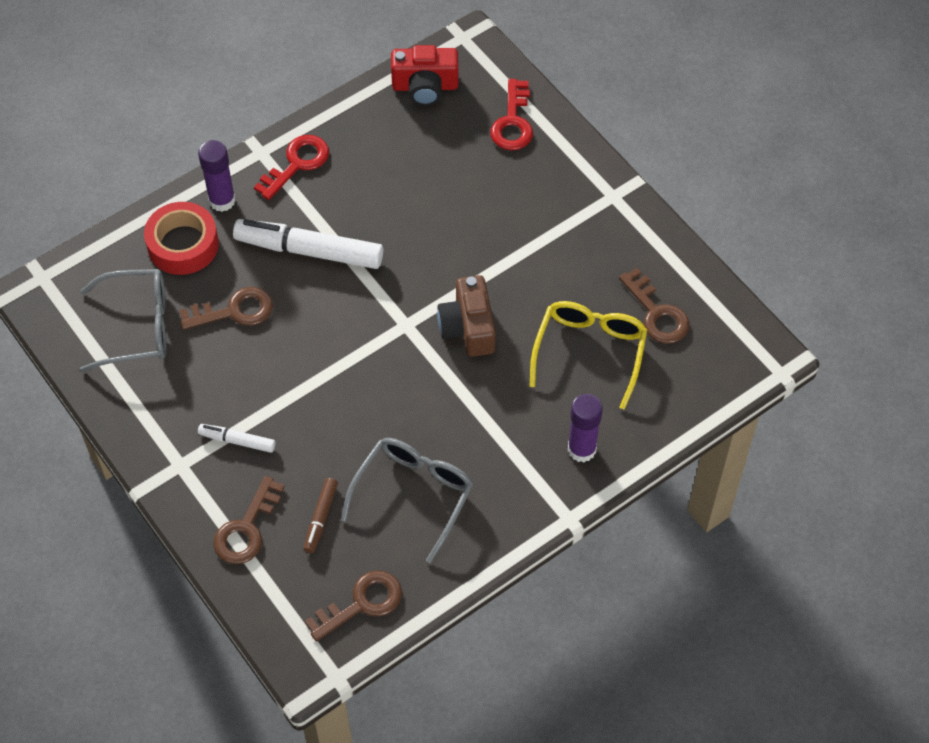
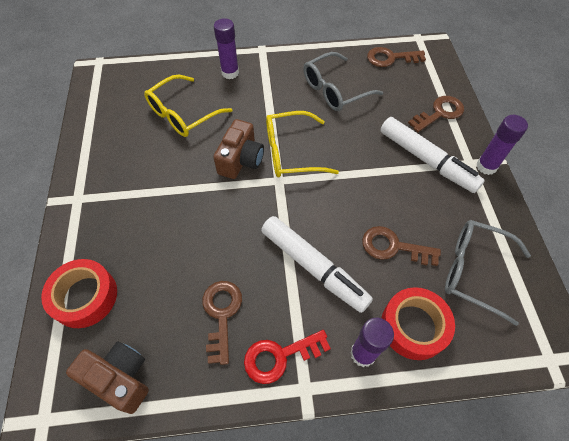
camera: 150 degrees left, 0 degrees up
(157, 469) = (486, 166): none -> purple glue stick
(237, 441) = (426, 160): white marker -> white marker, size x2.04
(321, 518) = (393, 101): brown marker -> none
(414, 367) = (291, 152): none -> yellow glasses
(425, 86) = (120, 378): red camera -> brown camera
(513, 122) = (85, 297): red key -> red tape
(657, 314) = (127, 116): brown key -> brown key (221, 314)

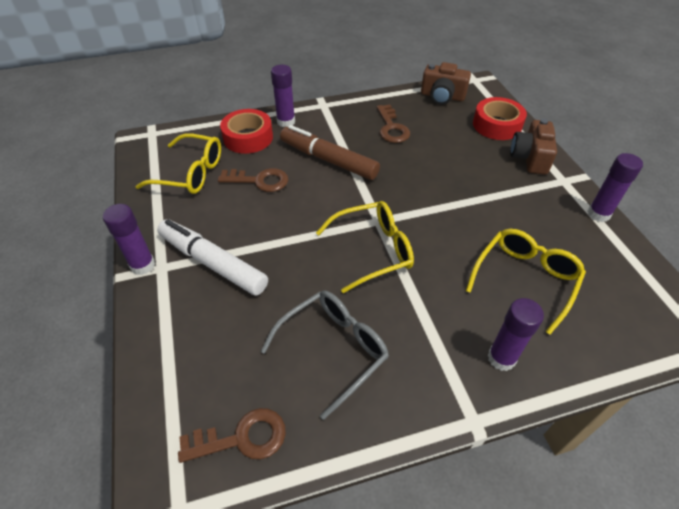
camera: 170 degrees right, 10 degrees down
(79, 158) = (598, 214): none -> purple glue stick
(241, 160) = (426, 235): brown camera -> brown camera (530, 158)
(279, 356) = (343, 115): red key -> none
(313, 267) = (328, 160): white marker -> brown marker
(440, 113) = (180, 332): brown key -> none
(474, 271) = (191, 173): grey glasses -> yellow glasses

